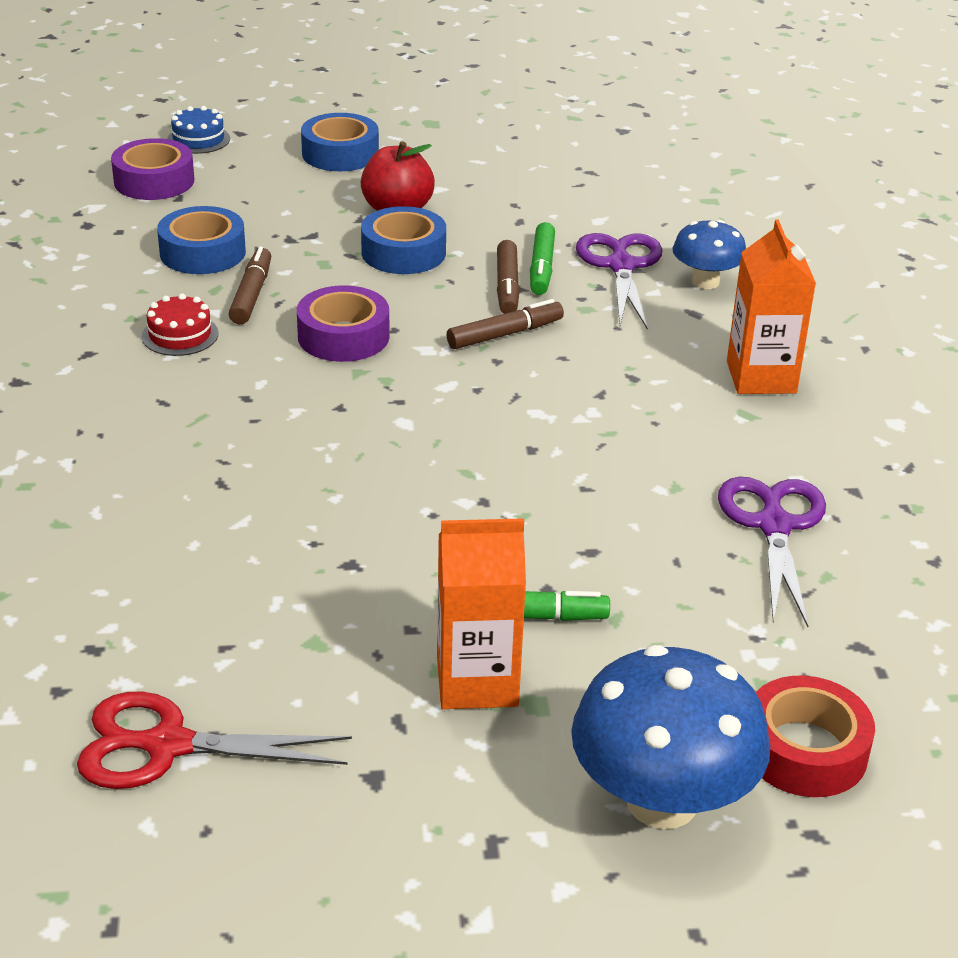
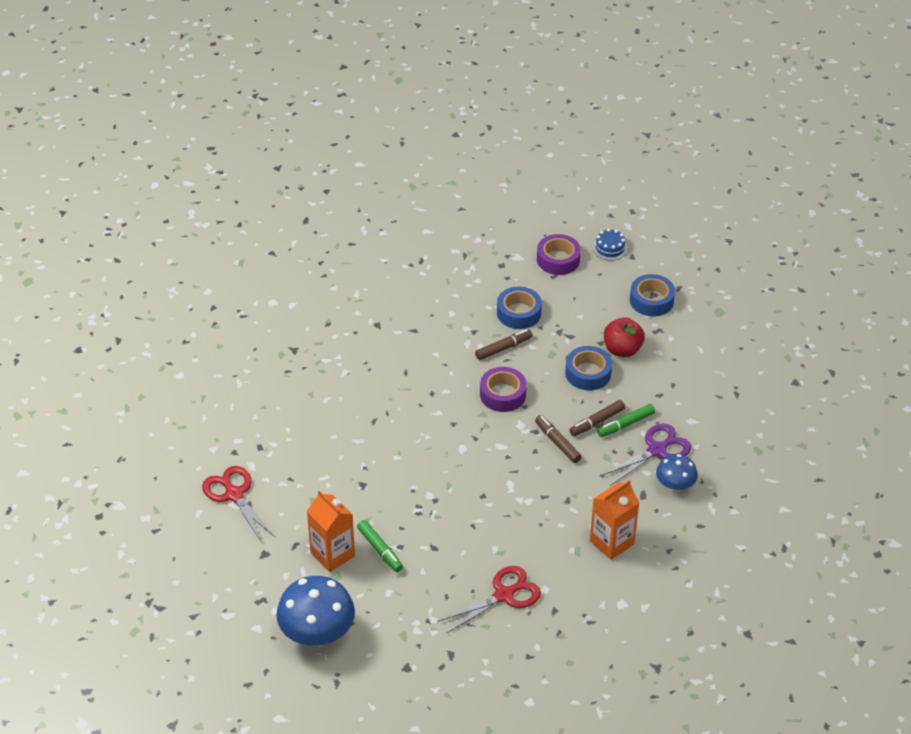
camera: 55 degrees right, 10 degrees up
(180, 335) = (453, 347): red cake -> none
(505, 334) = (557, 442): brown marker -> brown marker turned 150 degrees counterclockwise
(774, 525) = (504, 595): purple scissors -> red scissors
(804, 750) = (377, 662): red tape -> none

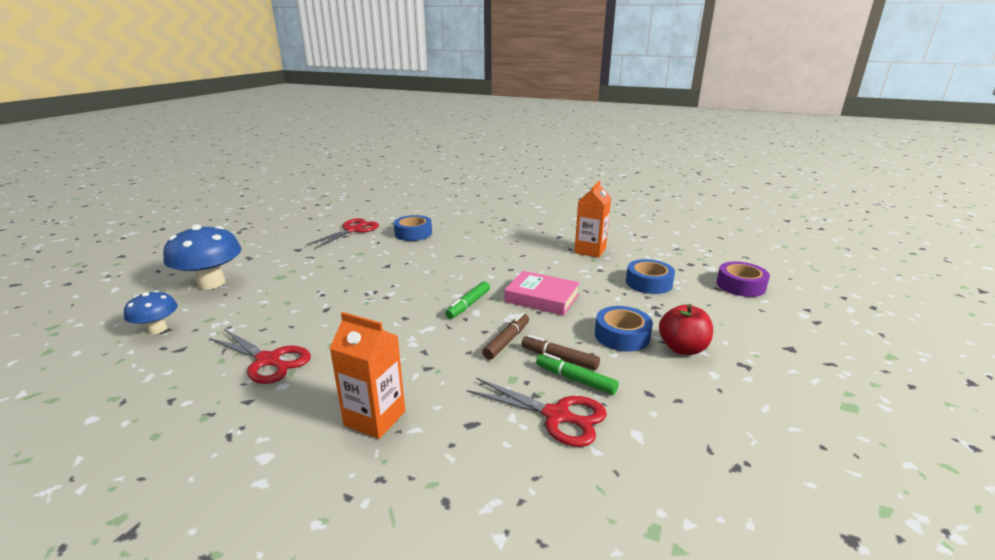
camera: 65 degrees right, 20 degrees down
(332, 554) = (304, 271): orange carton -> orange carton (590, 250)
(380, 550) = (315, 287): green marker -> green marker (468, 305)
(503, 348) = (598, 286): brown marker -> none
(503, 394) = (542, 298): purple tape -> pink book
(610, 248) = (803, 307): blue cake -> none
(651, 300) = (780, 349): blue tape -> blue tape (413, 233)
(657, 450) = (557, 416): purple scissors -> red scissors
(675, 486) = (507, 450): blue mushroom -> blue mushroom (157, 329)

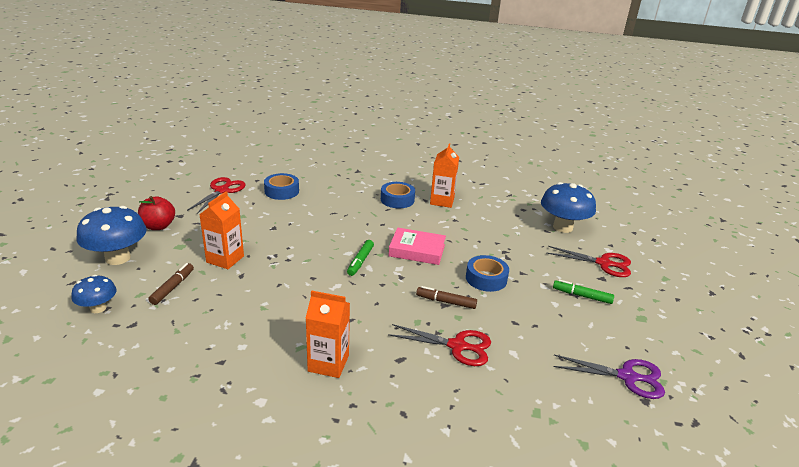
camera: 15 degrees left, 5 degrees up
(268, 361) = (218, 327): red scissors -> red scissors (604, 263)
(318, 292) = (225, 259): none -> orange carton
(507, 341) = (402, 291): brown marker -> brown marker (173, 287)
(575, 379) = (462, 317): green marker -> green marker (582, 296)
(648, 283) = (495, 230): blue tape -> blue tape (397, 200)
(682, 348) = (530, 285): red apple -> red apple (158, 226)
(740, 285) = (562, 227): purple tape -> blue mushroom
(820, 494) = (627, 377): none -> purple scissors

